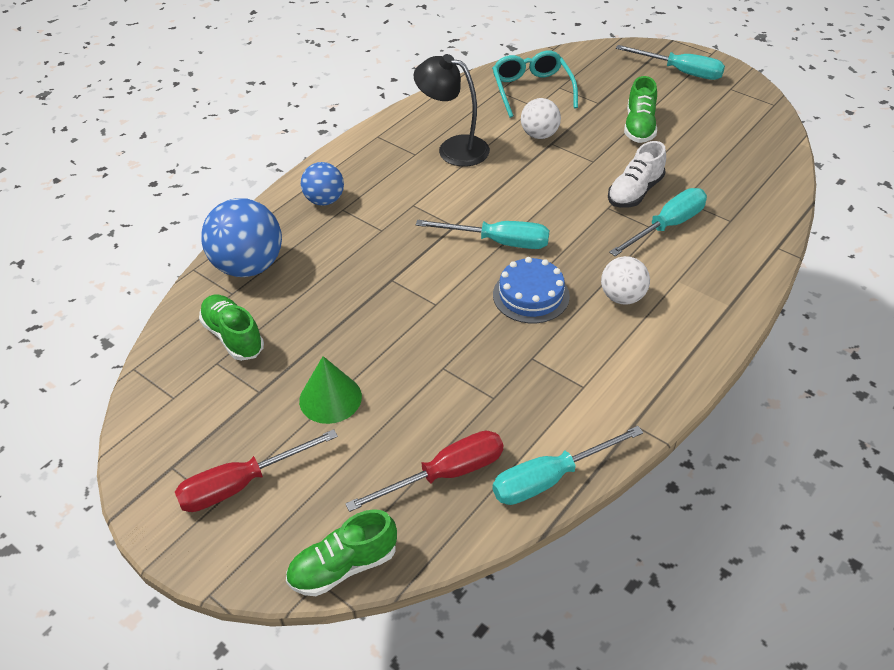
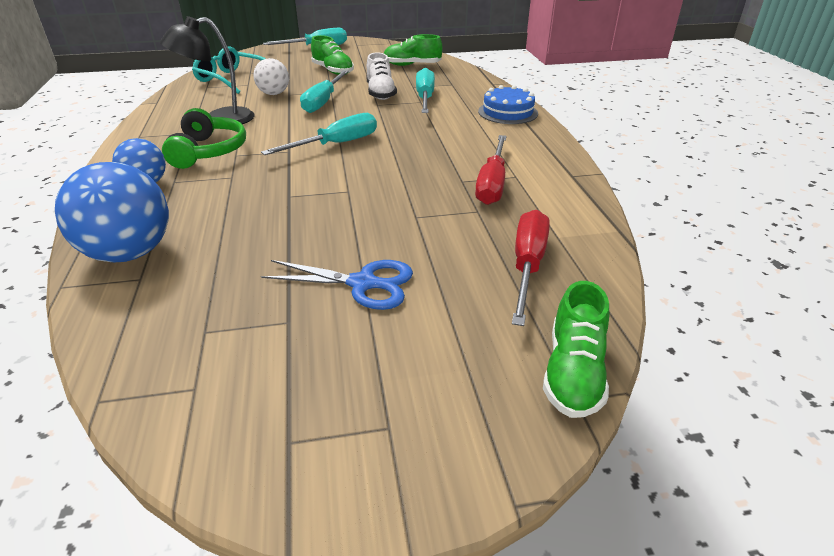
camera: 50 degrees left, 10 degrees down
(233, 336) = (193, 304): green shoe -> green shoe (412, 65)
(241, 484) = (388, 394): red screwdriver -> red screwdriver (492, 184)
(330, 398) = (363, 283): green cone -> blue scissors
(400, 188) = (208, 151): none -> green headphones
(531, 295) = (405, 156): blue cake -> blue cake (507, 112)
(550, 478) = (585, 224): turquoise screwdriver -> turquoise screwdriver (323, 101)
(622, 297) = (458, 132): white ball -> none

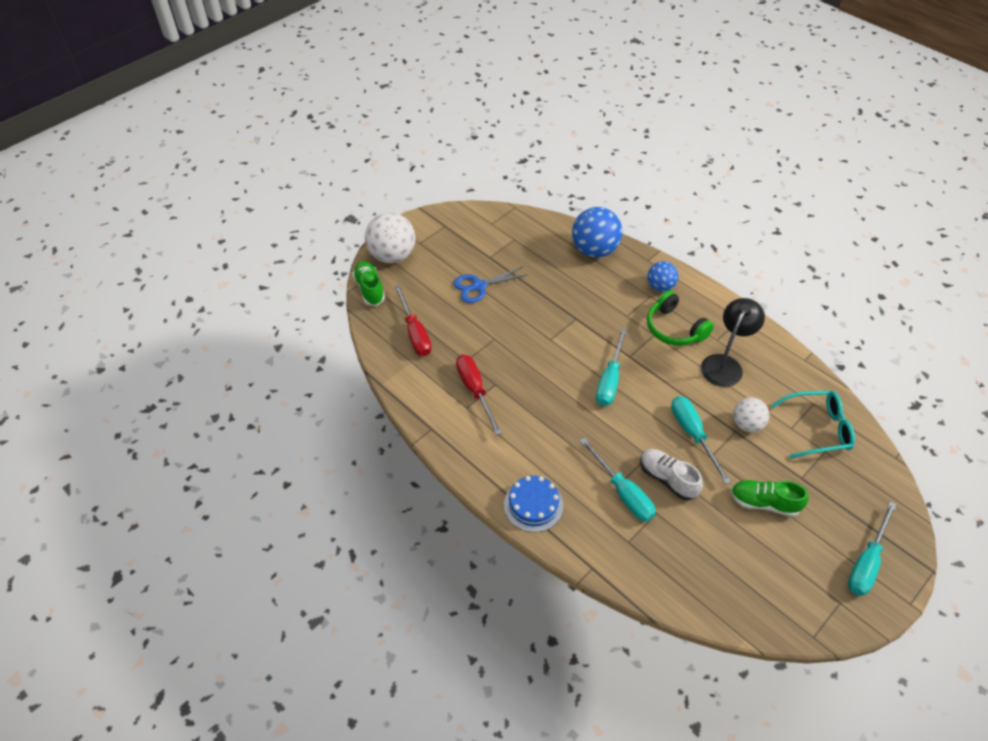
camera: 145 degrees right, 15 degrees up
(412, 65) = (712, 571): green shoe -> none
(475, 427) = (392, 255): none -> white ball

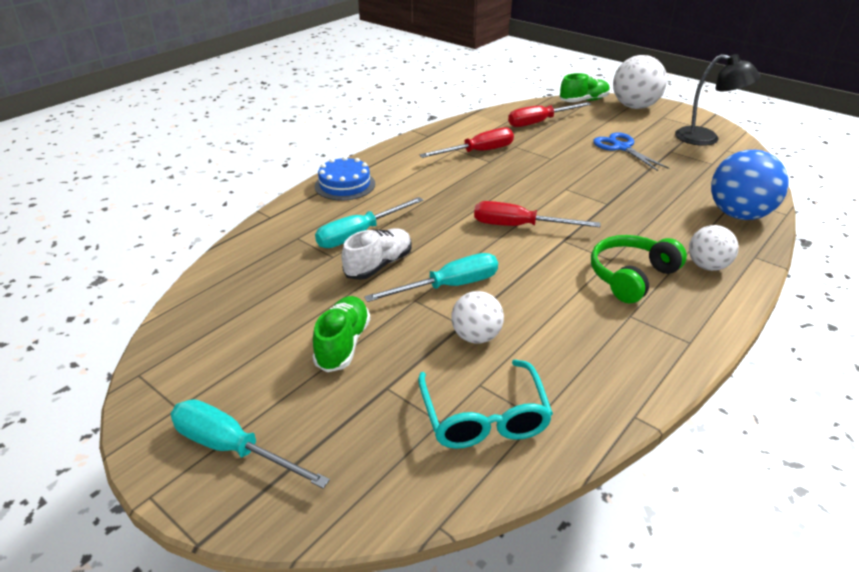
camera: 85 degrees right, 15 degrees down
(610, 380) = (519, 226): turquoise screwdriver -> red screwdriver
(660, 286) = (707, 266): blue ball -> white ball
(725, 364) = (584, 321): black lamp -> black lamp (706, 138)

